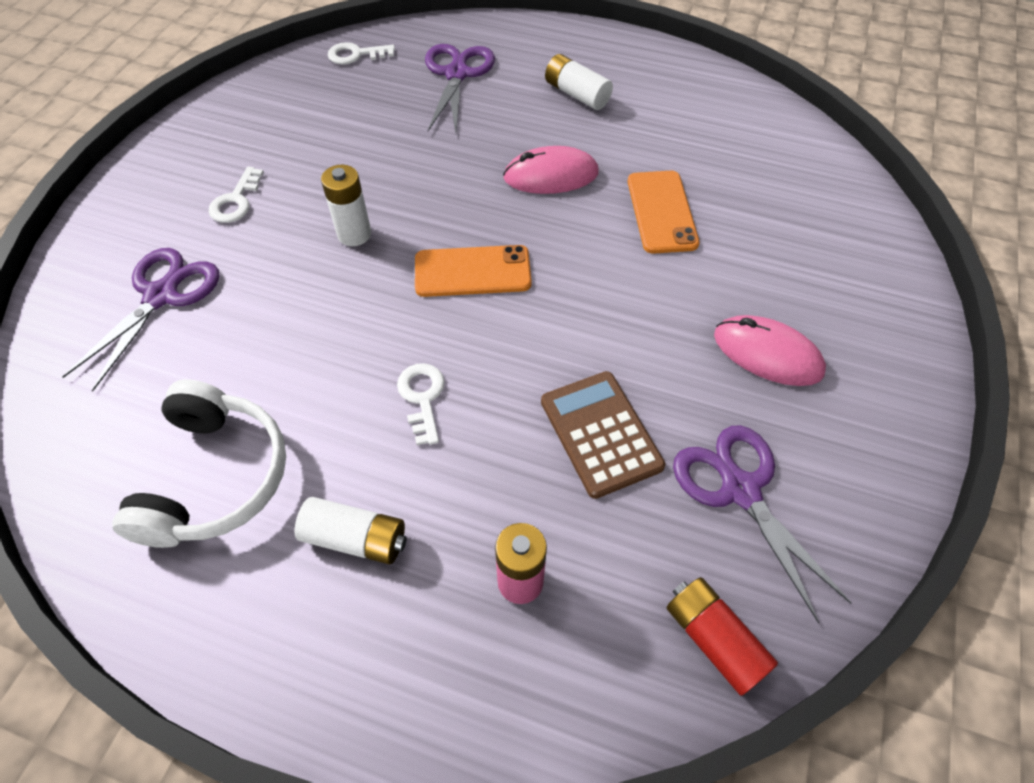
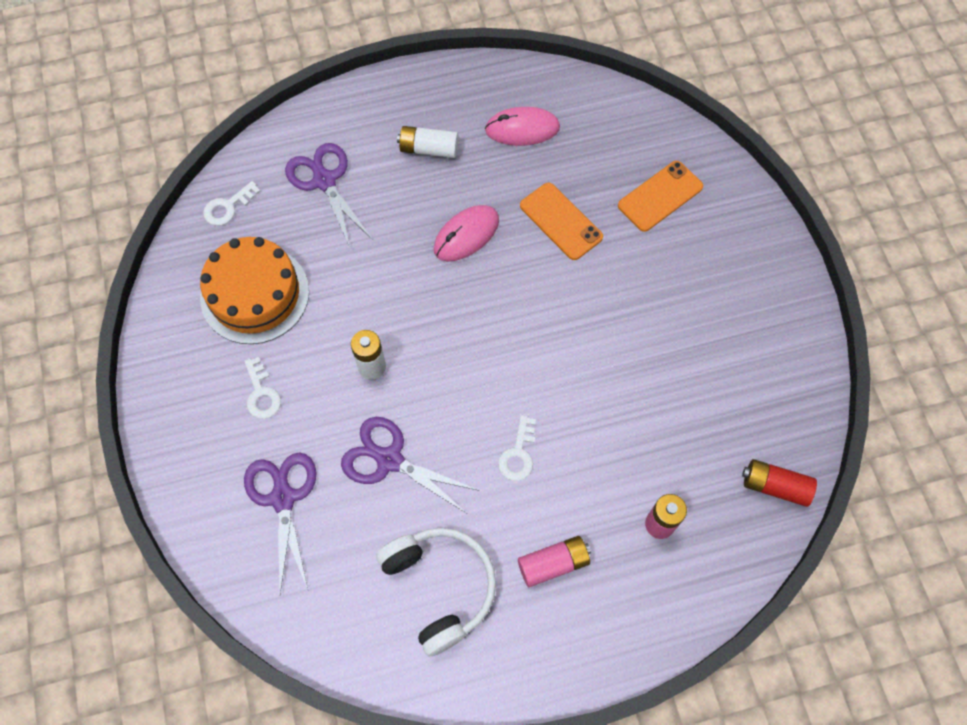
camera: 35 degrees left, 10 degrees up
(311, 125) = (255, 294): none -> orange cake
(355, 538) = (553, 563): white battery -> pink battery
(422, 398) = (518, 454): white key -> white key turned 120 degrees counterclockwise
(472, 272) = (476, 345): orange phone -> orange phone (660, 196)
(601, 433) = (637, 407): brown calculator -> none
(740, 490) = (734, 392): purple scissors -> purple scissors (389, 460)
(767, 354) = (693, 291): pink mouse -> pink mouse (522, 129)

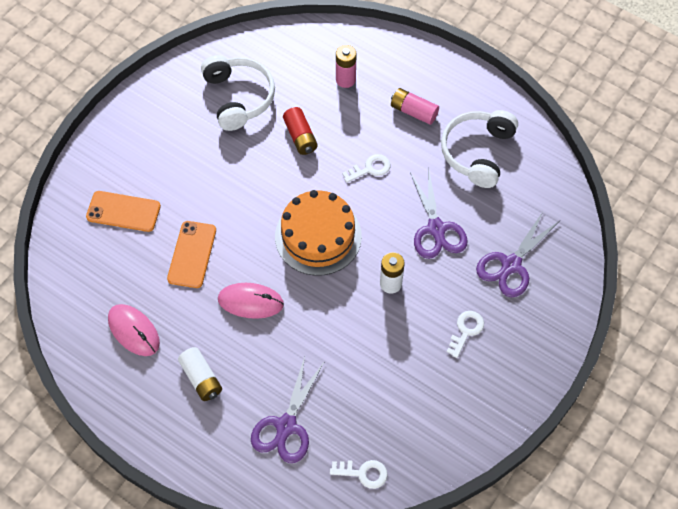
camera: 130 degrees left, 5 degrees down
(255, 294) = (408, 394): orange cake -> orange cake (318, 236)
(723, 392) = (238, 97): none -> white headphones
(775, 486) = (275, 44): red battery -> red battery (300, 136)

